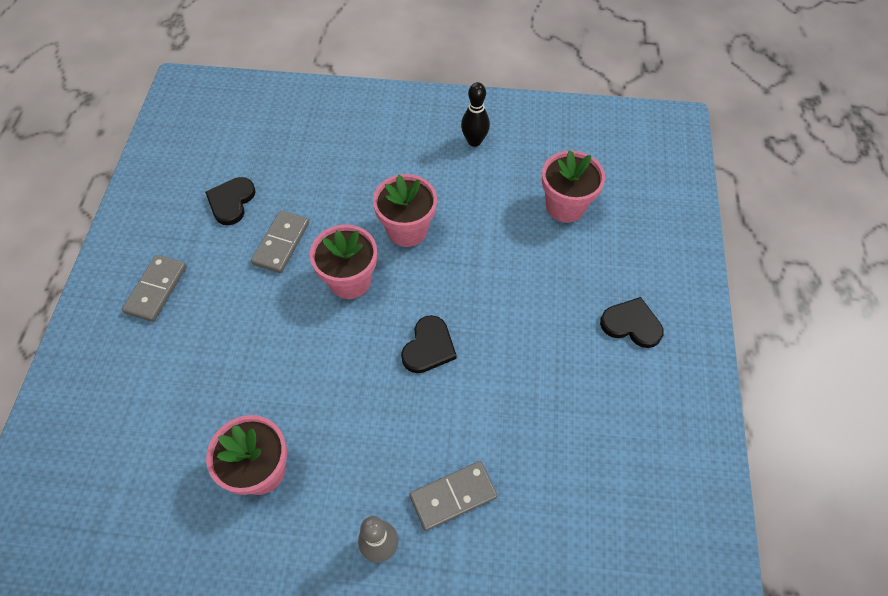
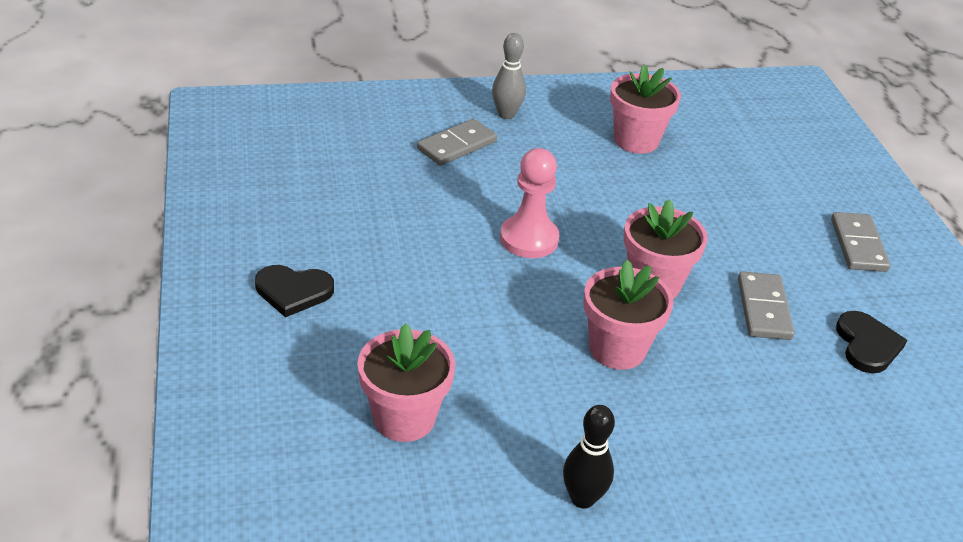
camera: 160 degrees right, 20 degrees down
(428, 347) = (529, 239): black heart -> pink pawn

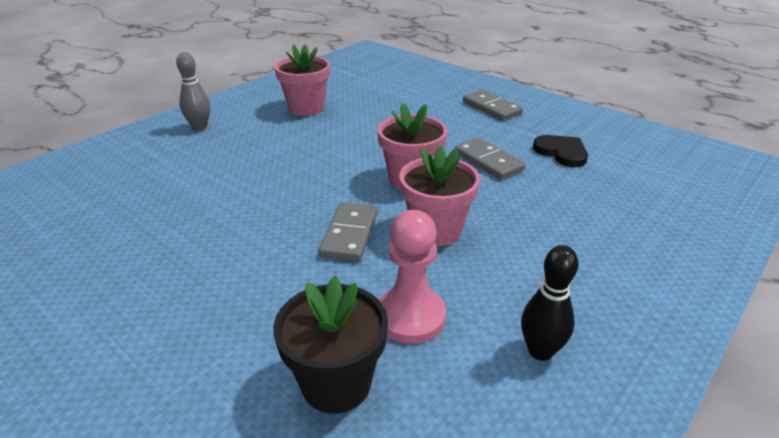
camera: 35 degrees left, 5 degrees down
(293, 291) = (121, 336): black heart -> none
(404, 418) = (336, 383): pink flower pot -> black flower pot
(457, 145) = (179, 159): grey domino -> grey domino (350, 234)
(529, 239) = (296, 192): pink pawn -> pink pawn (410, 317)

